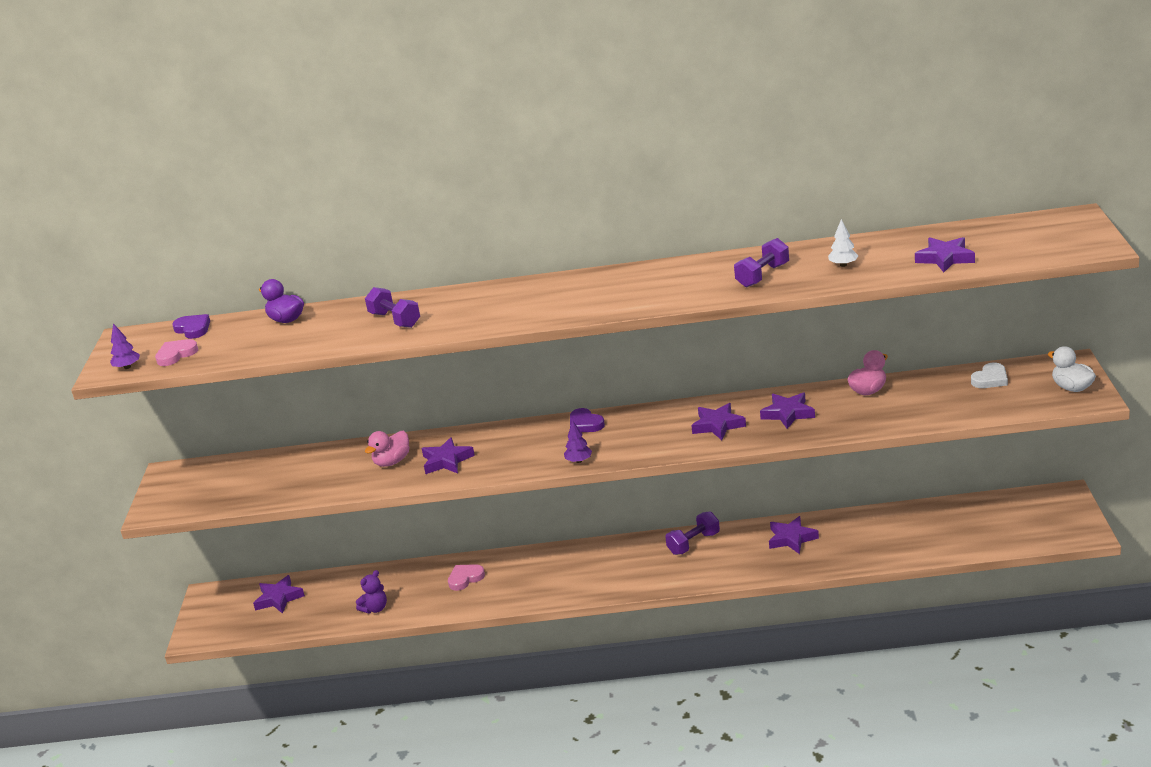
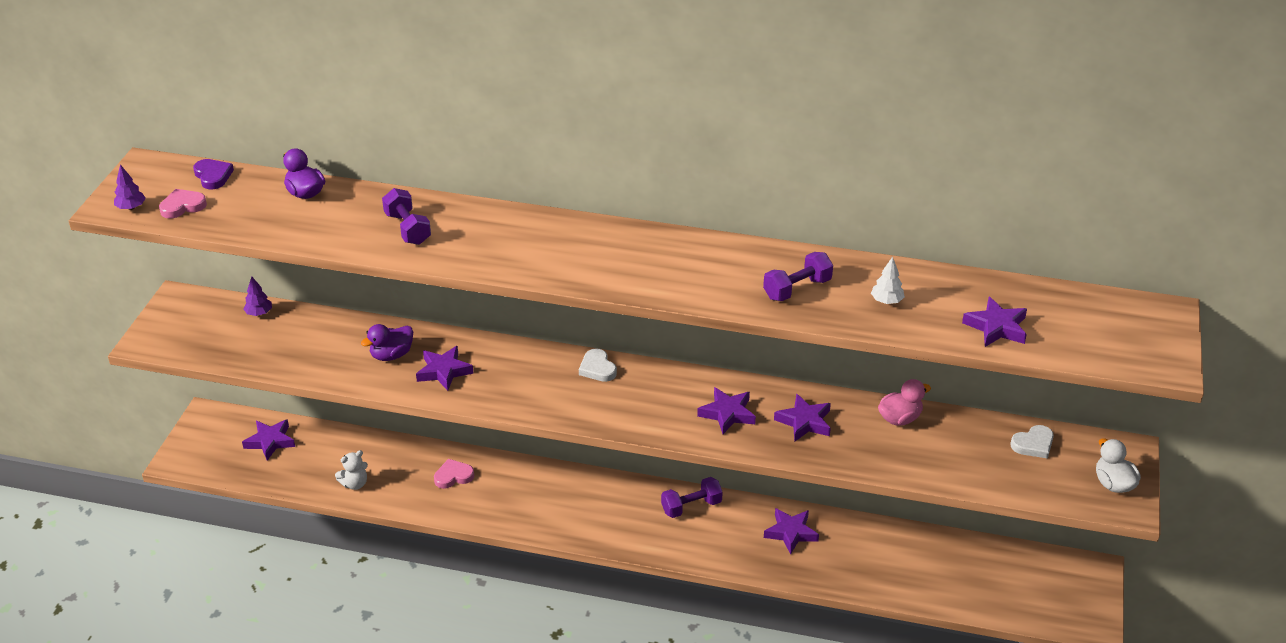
camera: 10 degrees right, 10 degrees up
(375, 608) = (355, 484): purple teddy bear -> white teddy bear
(392, 462) = (391, 355): pink duck -> purple duck
(579, 461) = (571, 414): purple tree -> purple tree (259, 313)
(585, 424) = (597, 368): purple heart -> white heart

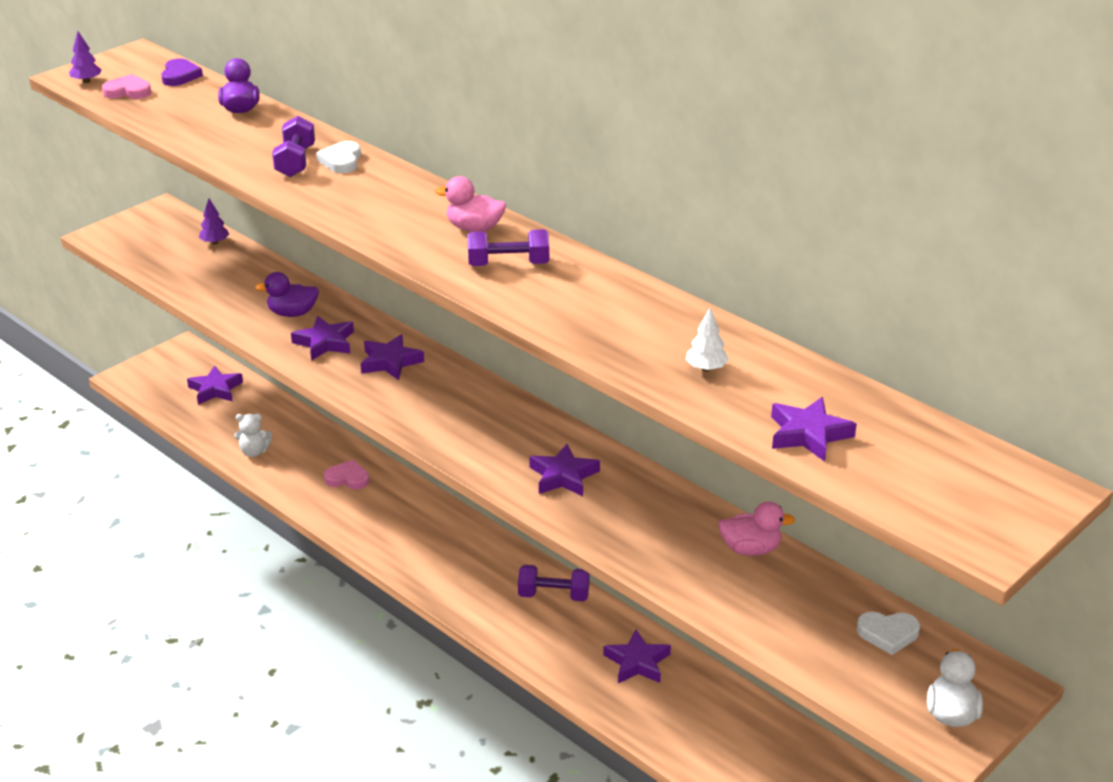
camera: 30 degrees right, 5 degrees down
(597, 368) = (472, 389): white heart -> white heart (341, 161)
(612, 242) = (474, 228): none -> pink duck
(797, 289) = (618, 326): purple dumbbell -> purple dumbbell (508, 264)
(804, 422) = (639, 513): purple star -> purple star (390, 362)

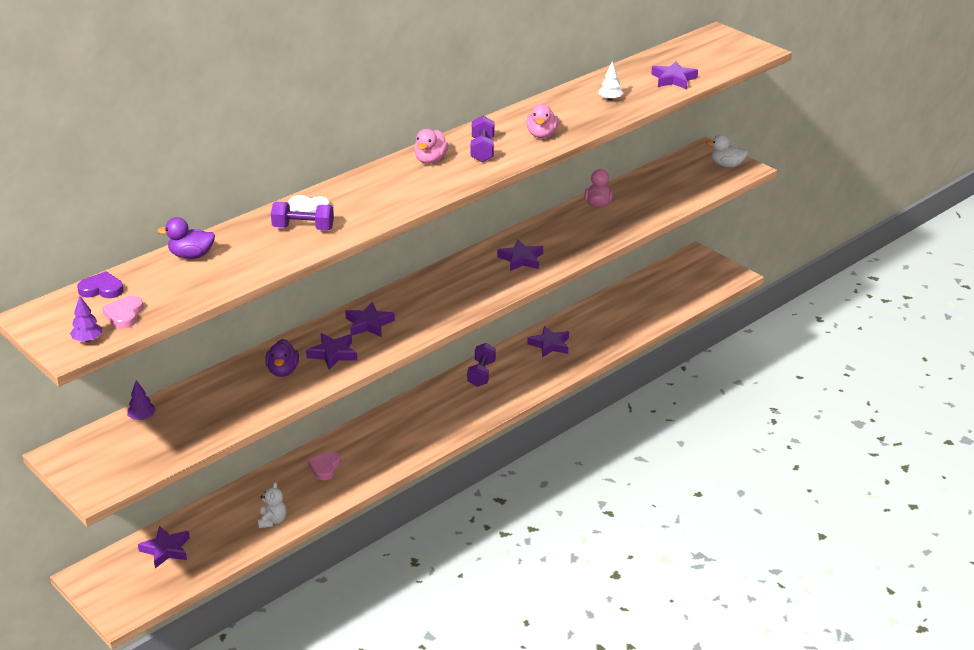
camera: 85 degrees left, 0 degrees up
(565, 309) = (541, 134): none -> pink duck
(888, 634) = (669, 173): white heart -> none

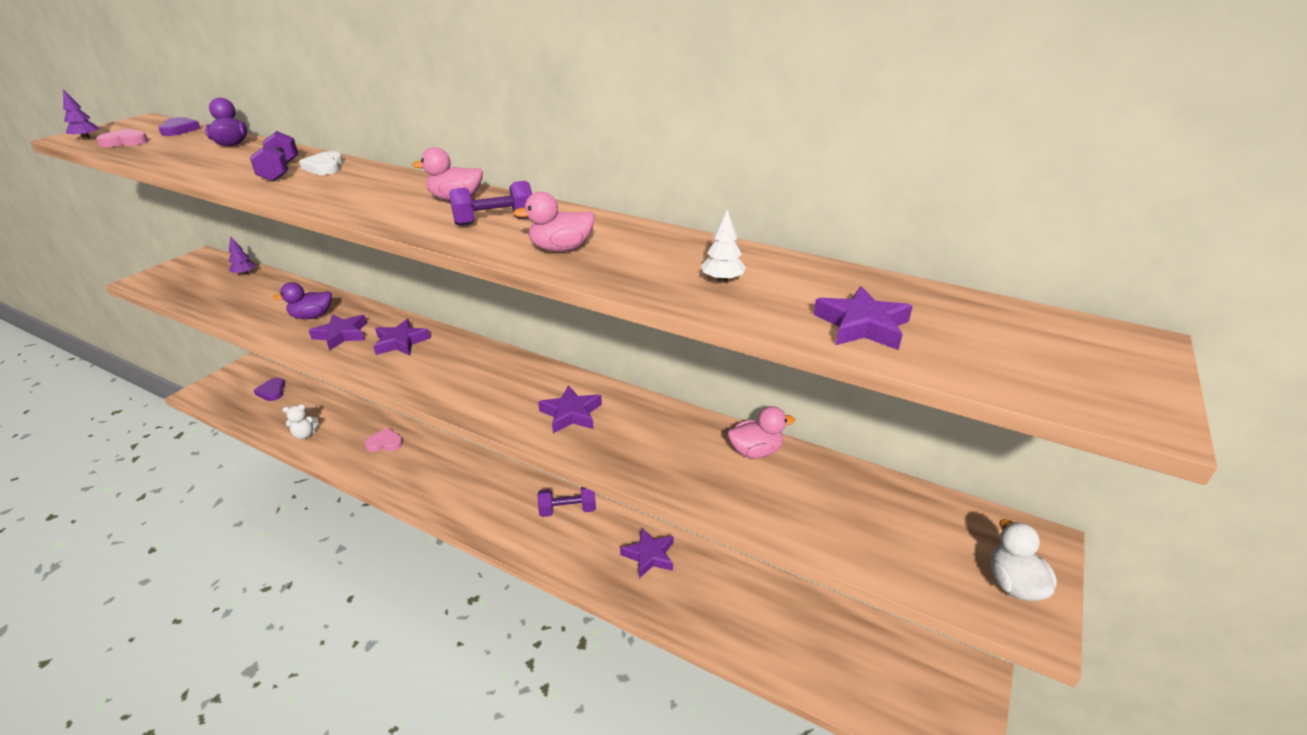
camera: 70 degrees right, 0 degrees up
(166, 550) = (272, 391): purple star -> purple heart

